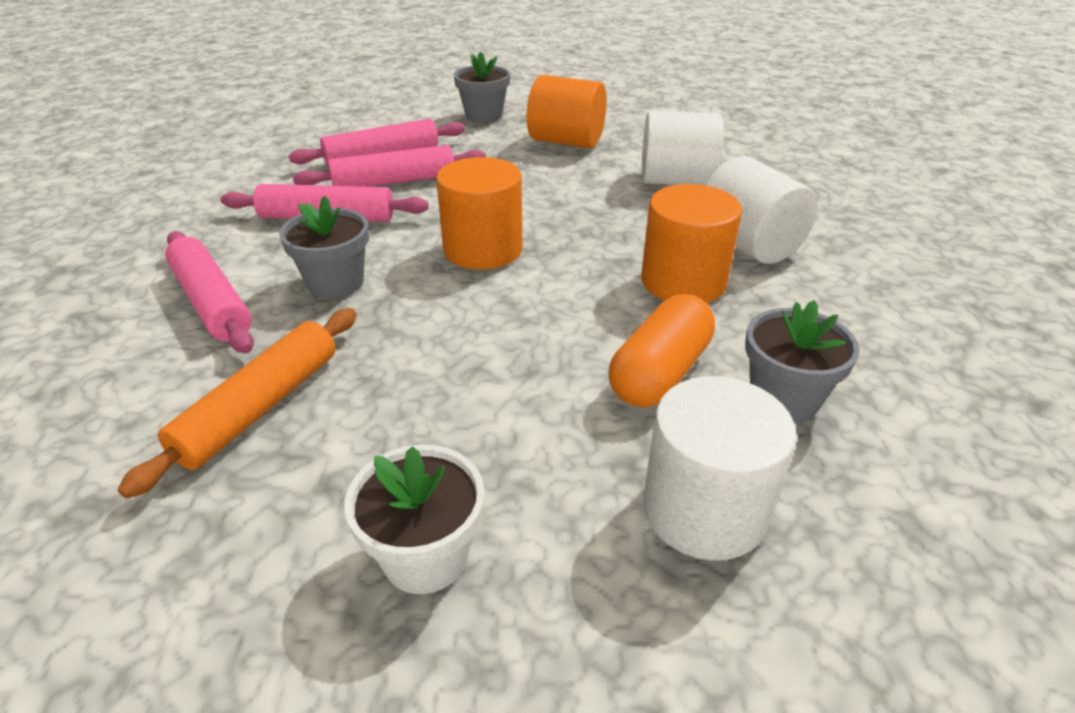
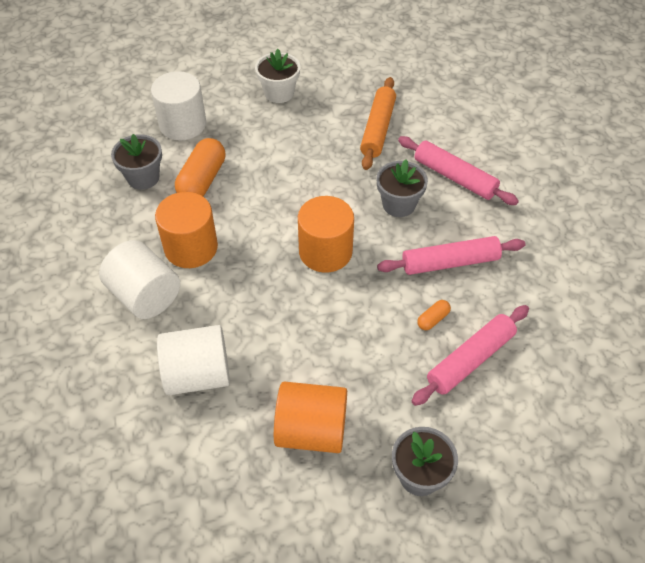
camera: 165 degrees right, 15 degrees up
(394, 182) = (433, 319): pink rolling pin -> orange capsule

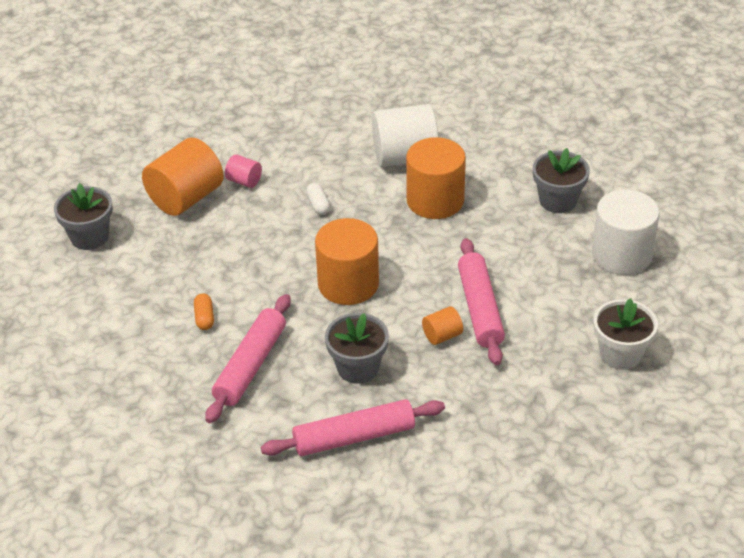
camera: 125 degrees right, 10 degrees down
(198, 374) = (296, 159): white cylinder -> none
(202, 180) = (520, 239): orange capsule -> none
(249, 321) = (318, 205): none -> white capsule
(256, 397) = (244, 181): none -> pink cylinder
(333, 177) = (442, 336): none -> orange cylinder
(378, 129) = (487, 412): orange rolling pin -> none
(470, 359) = (143, 319): pink rolling pin -> pink rolling pin (480, 309)

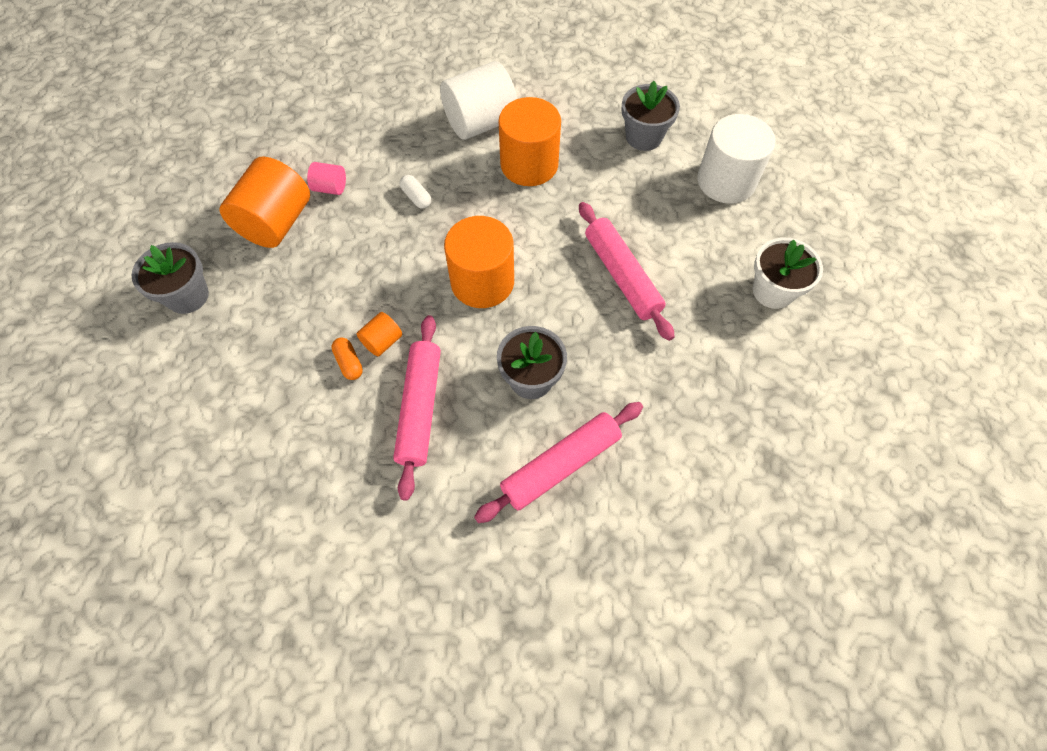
camera: 20 degrees left, 20 degrees up
(442, 336) = (598, 317): orange cylinder -> orange cylinder (382, 341)

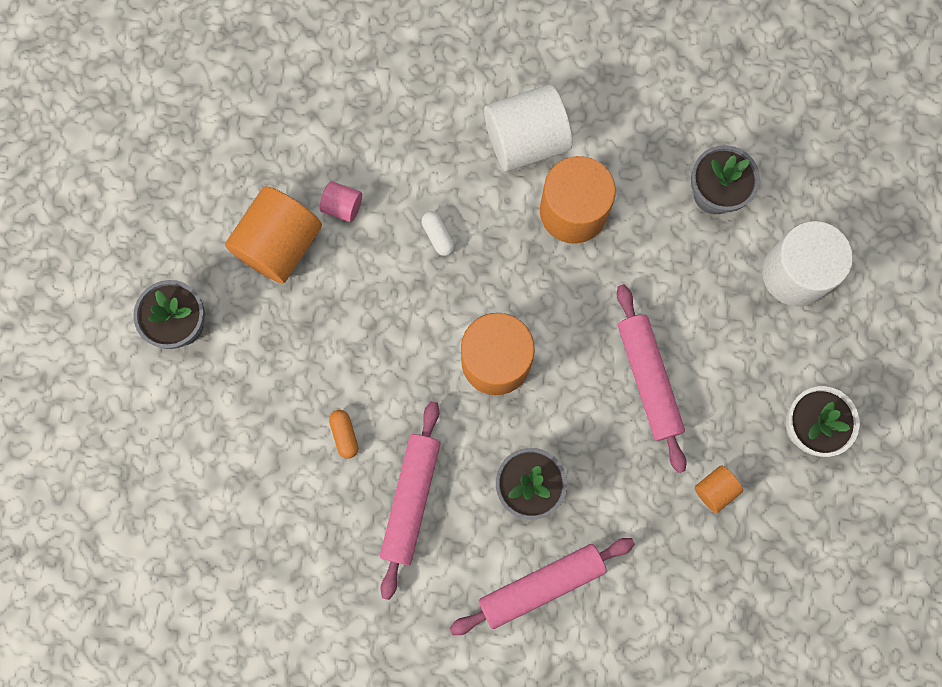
camera: 10 degrees right, 15 degrees up
(382, 341) = (381, 416): orange cylinder -> orange cylinder (715, 490)

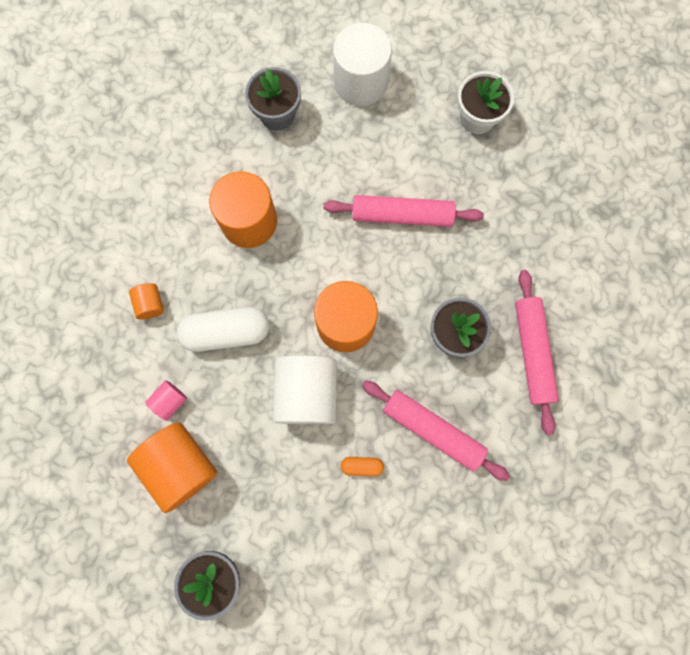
camera: 70 degrees left, 0 degrees up
(438, 236) = (226, 332): white capsule -> white capsule, size x2.15
(526, 140) = (176, 236): white cylinder -> white cylinder (307, 393)
(715, 490) = (501, 199): orange cylinder -> orange cylinder (150, 304)

